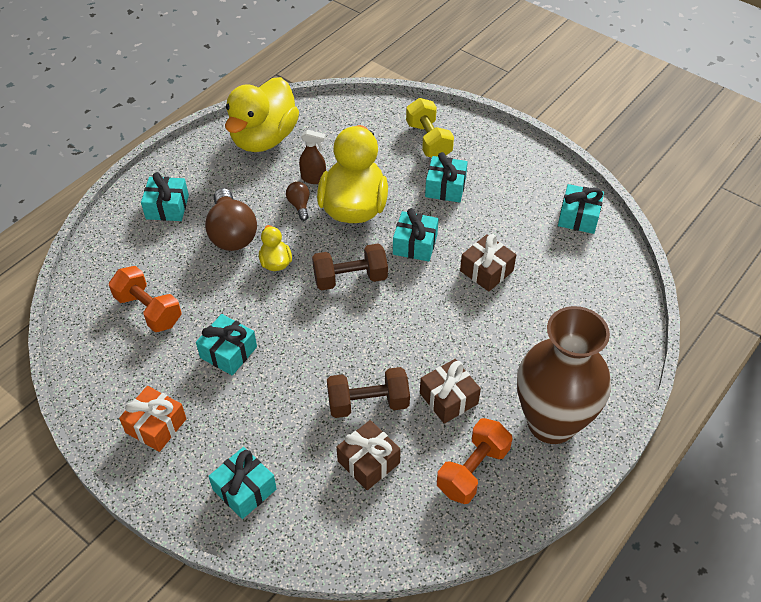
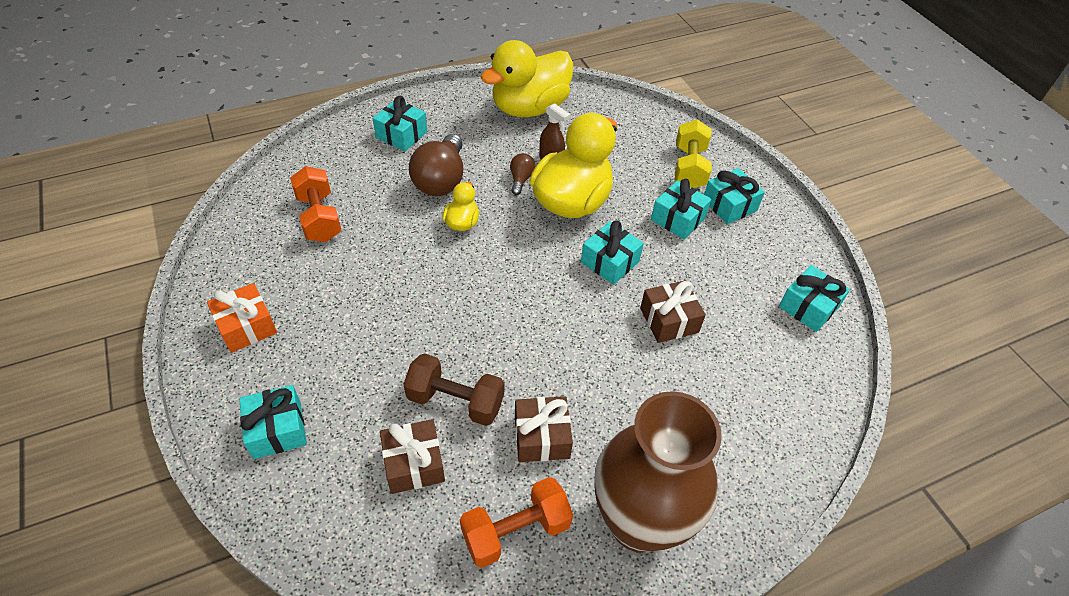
camera: 25 degrees right, 0 degrees up
(228, 352) = (360, 287): turquoise gift -> turquoise gift (729, 205)
(350, 278) = (522, 268): brown dumbbell -> none

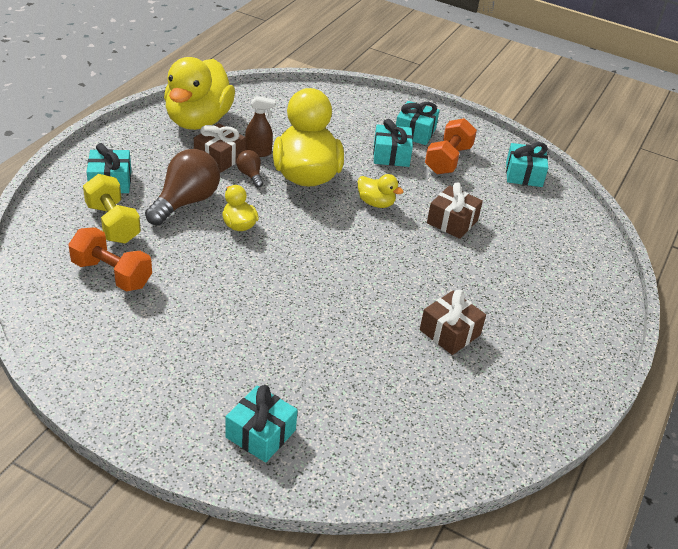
camera: 40 degrees left, 10 degrees down
(247, 326) = (146, 381): orange gift -> none
(414, 464) = (386, 396): brown gift -> brown gift (219, 157)
(441, 180) = (186, 202): brown light bulb -> brown light bulb turned 120 degrees counterclockwise
(455, 401) = (370, 343): brown dumbbell -> none
(516, 531) = (493, 394): orange dumbbell -> orange dumbbell (448, 160)
(610, 262) = (376, 203): turquoise gift -> yellow duck
(639, 522) = (556, 346): brown vase -> none
(689, 168) = (363, 118): yellow dumbbell -> yellow dumbbell (113, 223)

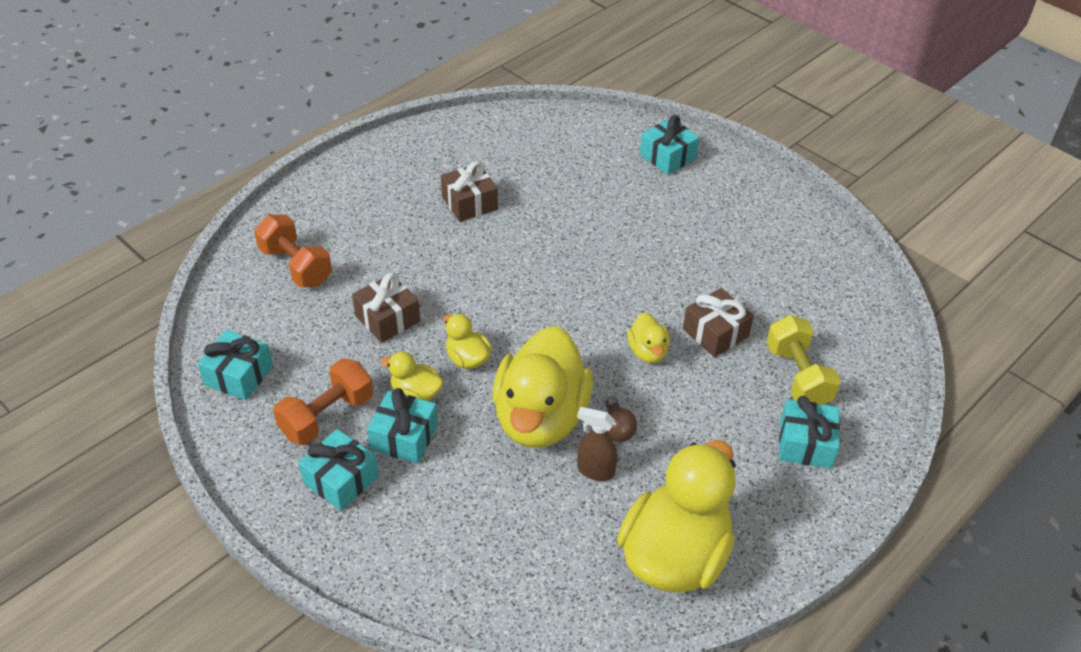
camera: 160 degrees left, 5 degrees up
(112, 274) = (794, 311): orange dumbbell -> orange dumbbell (296, 266)
(186, 202) = (708, 396): brown light bulb -> none
(219, 157) = (653, 468): brown gift -> brown gift (715, 333)
(399, 178) = (416, 393): none -> yellow duck

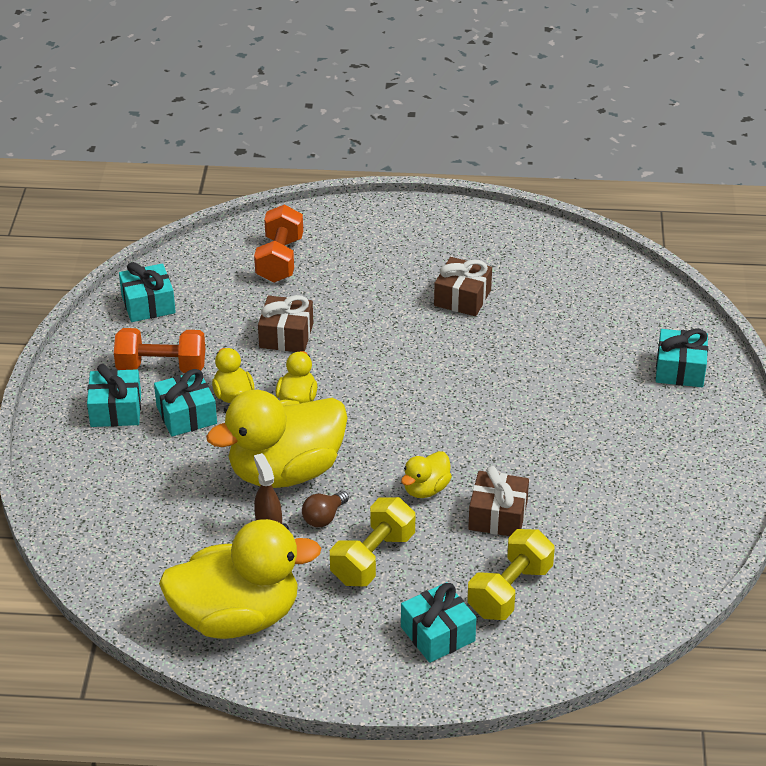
camera: 50 degrees right, 5 degrees down
(691, 429) = (373, 558): none -> yellow dumbbell

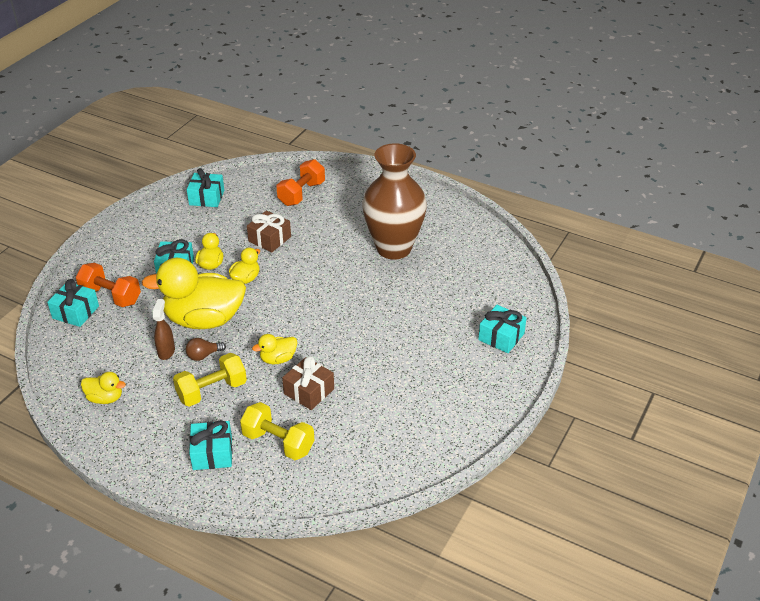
camera: 25 degrees right, 0 degrees up
(116, 410) = (139, 252): turquoise gift -> turquoise gift (75, 312)
(161, 367) = (184, 236): orange dumbbell -> orange dumbbell (111, 296)
(237, 617) = (105, 398): yellow duck -> yellow duck, size x0.45
(462, 298) = (394, 248): brown gift -> brown vase
(509, 591) = (278, 442): yellow dumbbell -> yellow dumbbell turned 60 degrees clockwise

